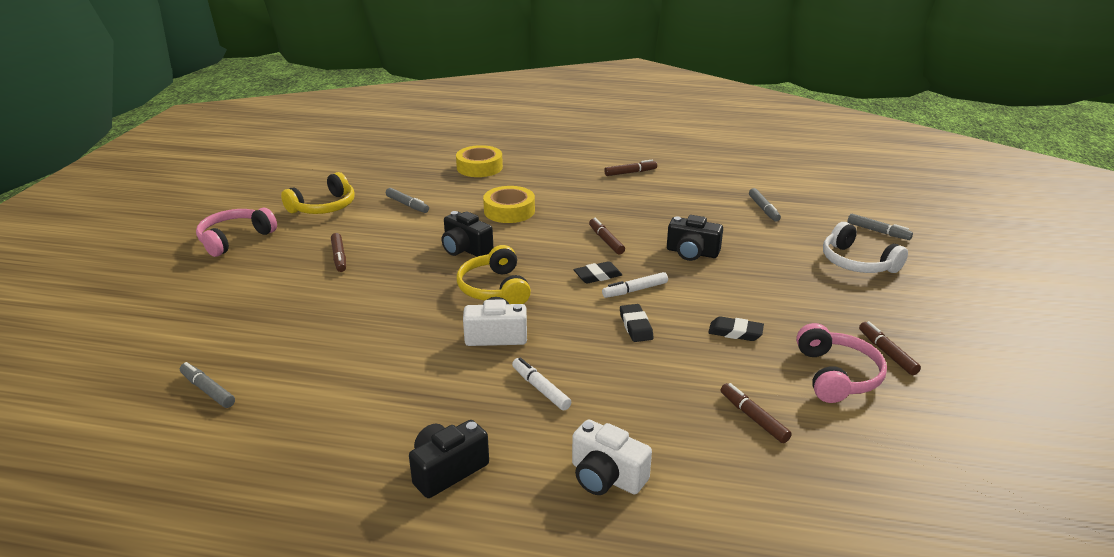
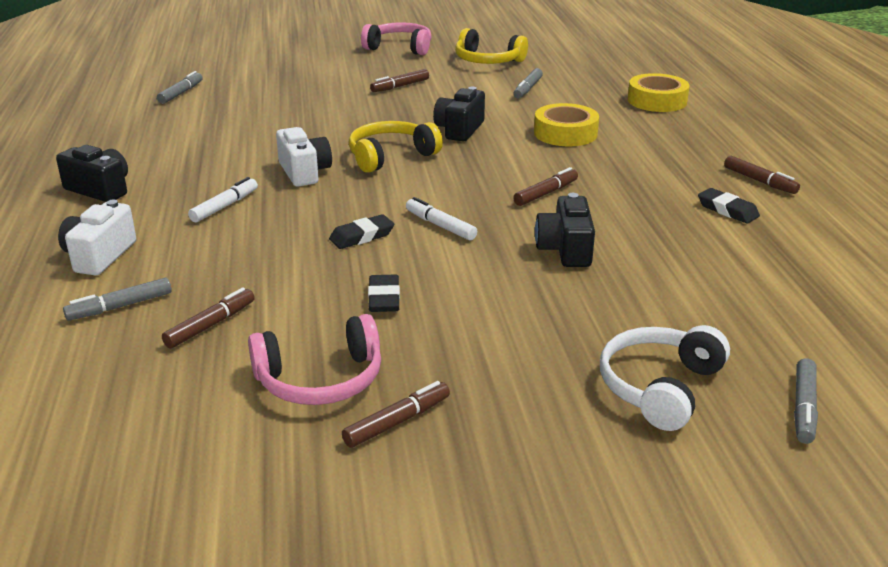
camera: 70 degrees right, 0 degrees up
(597, 276) = (457, 201): black eraser -> black eraser (727, 210)
(763, 209) = (763, 290): grey marker -> grey marker (121, 306)

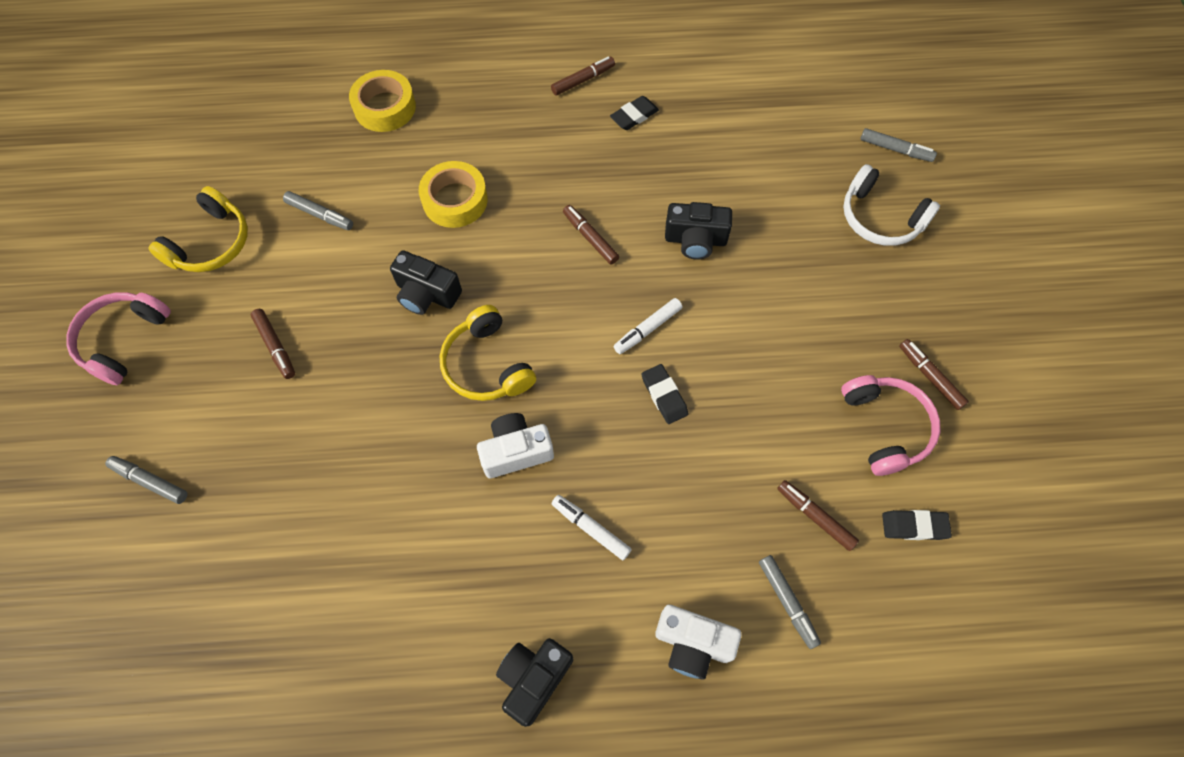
camera: 85 degrees left, 35 degrees up
(181, 93) = (226, 628): grey marker -> grey marker (150, 481)
(384, 298) = (771, 380): black eraser -> black eraser (914, 526)

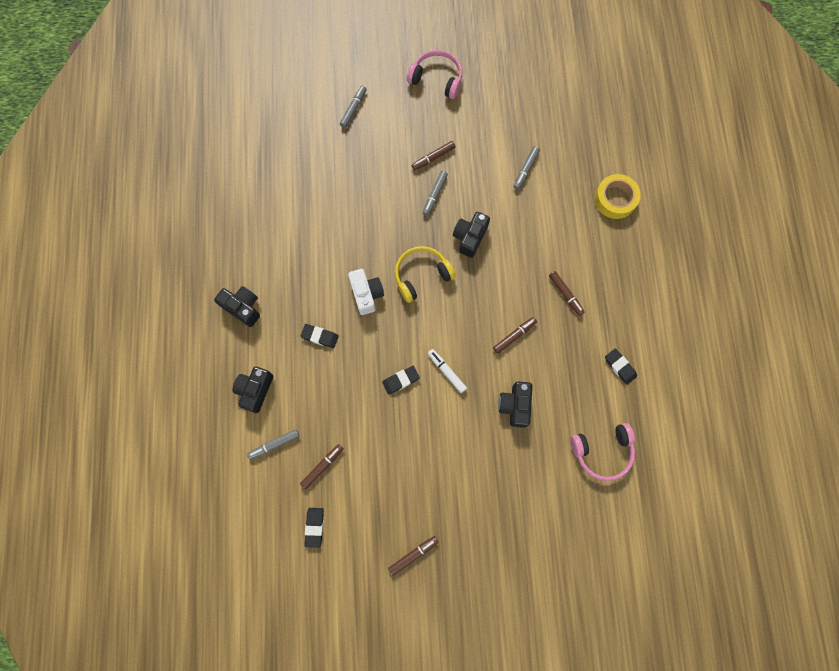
camera: 90 degrees right, 10 degrees up
(211, 243) = (502, 112): yellow headphones -> none
(455, 200) = (540, 249): yellow tape -> none
(582, 80) = (650, 330): brown marker -> brown marker (565, 294)
(591, 529) = (320, 336): white marker -> black eraser
(692, 643) = (255, 390): white camera -> black camera
(880, 218) = (538, 539): white headphones -> none
(885, 427) = (378, 519): pink headphones -> pink headphones (602, 451)
(895, 149) = (601, 561): grey marker -> grey marker (435, 195)

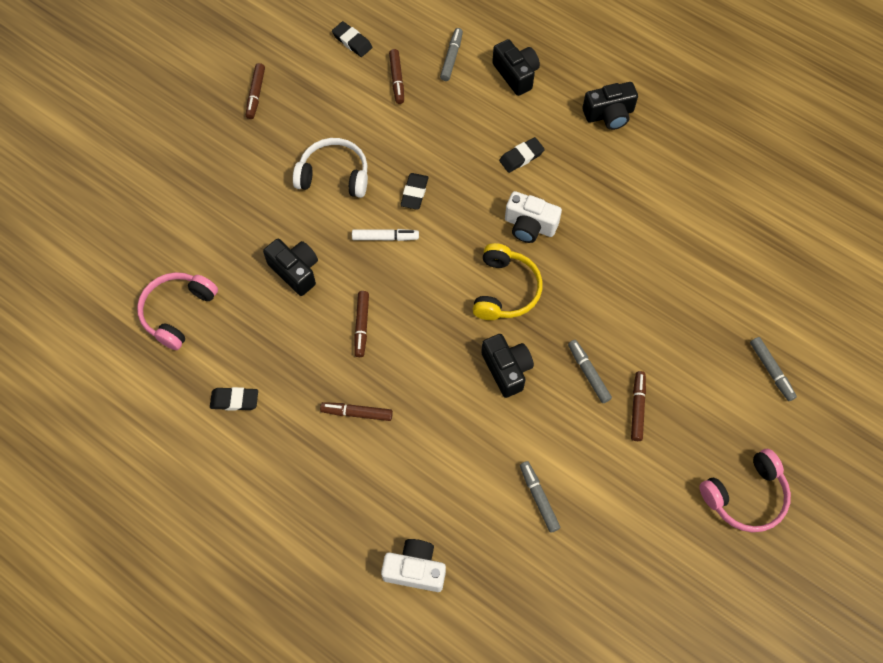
camera: 130 degrees right, 10 degrees down
(430, 442) = (334, 175): none -> white headphones
(615, 199) = (415, 569): yellow tape -> white camera

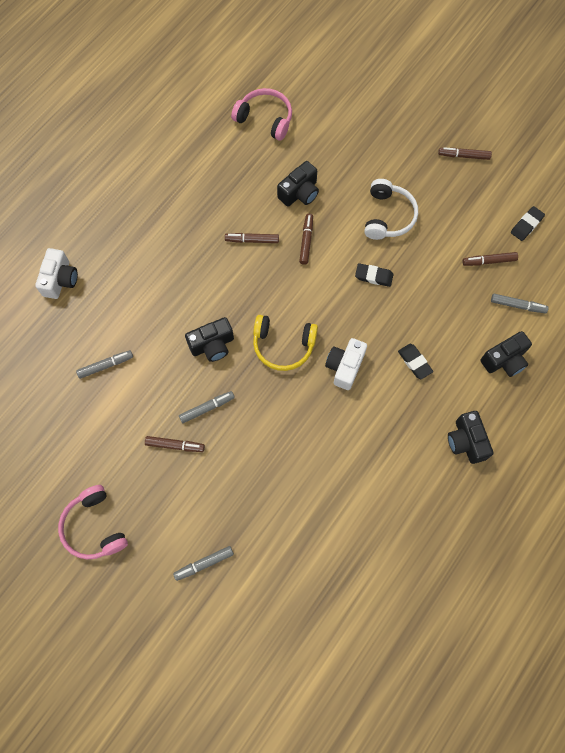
camera: 90 degrees right, 5 degrees up
(234, 400) = (194, 160): black eraser -> none
(357, 413) = (180, 239): brown marker -> brown marker (306, 241)
(385, 237) = (330, 255): white marker -> none

